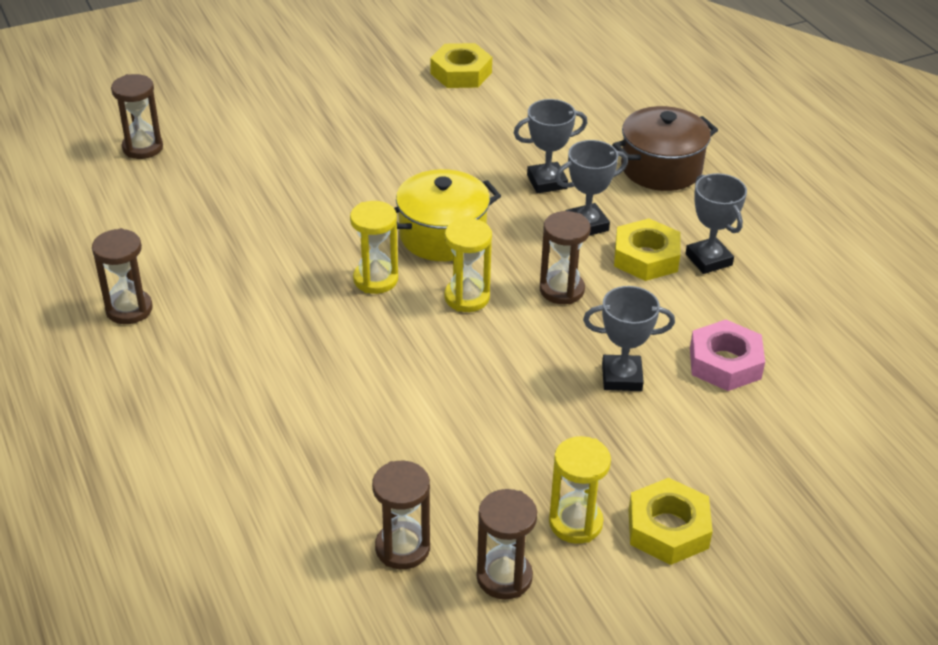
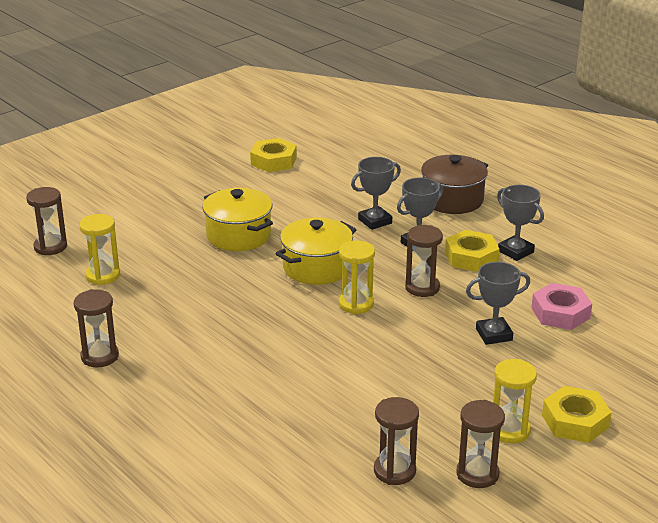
camera: 15 degrees left, 10 degrees down
(369, 172) = (238, 235): none -> yellow pot
(375, 279) = (281, 304): yellow hourglass -> yellow hourglass (103, 276)

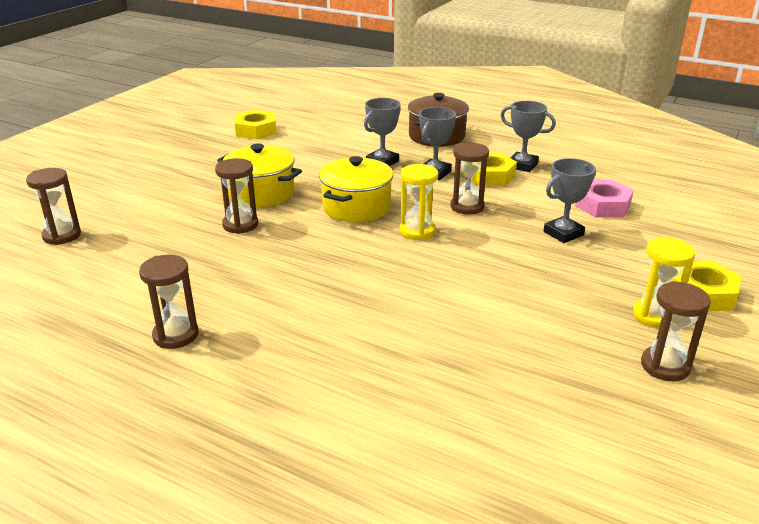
camera: 20 degrees left, 0 degrees up
(103, 276) = (136, 252): yellow hourglass -> none
(394, 471) = (583, 384): brown hourglass -> brown hourglass (240, 225)

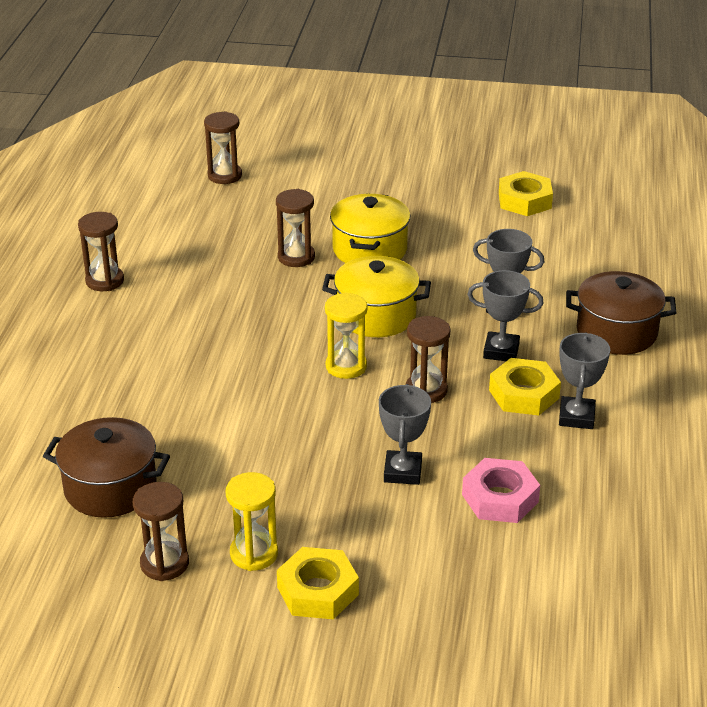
camera: 70 degrees right, 5 degrees up
(544, 383) = (110, 488): none -> brown pot
(563, 233) = (403, 472): grey trophy -> grey trophy turned 60 degrees clockwise

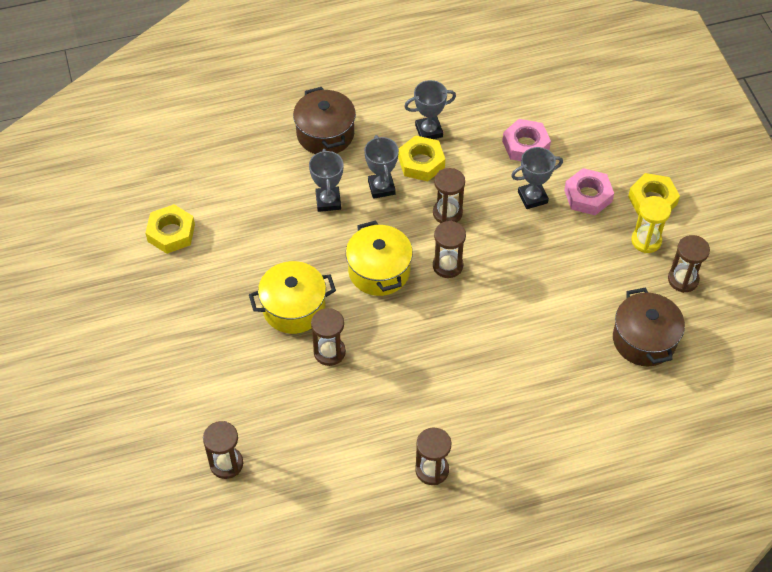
camera: 115 degrees left, 20 degrees up
(346, 366) = (447, 265): yellow hourglass -> brown hourglass
(370, 526) = (588, 196): none -> pink nut

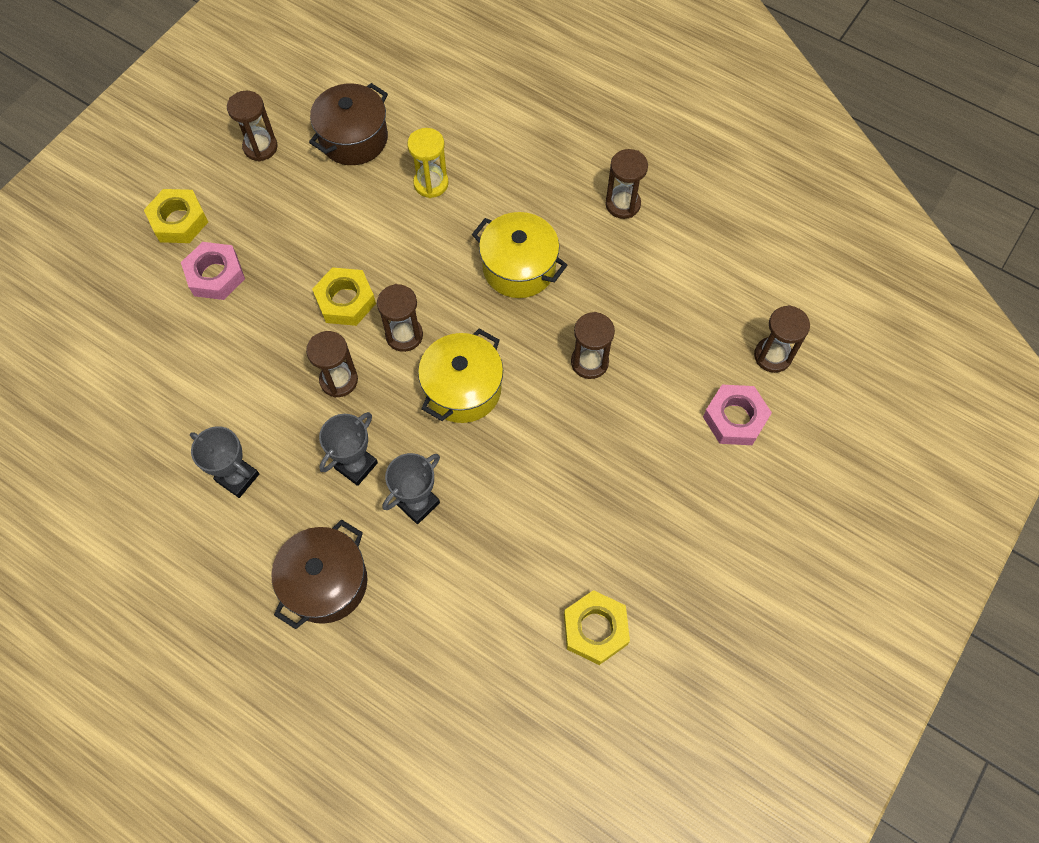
camera: 130 degrees left, 10 degrees up
(294, 308) = (572, 430): yellow pot -> yellow pot (519, 268)
(421, 162) = (290, 452): yellow nut -> yellow nut (345, 301)
(525, 145) = (187, 371): pink nut -> pink nut (735, 418)
(532, 197) = (256, 320): grey trophy -> none
(646, 241) = (236, 198): yellow hourglass -> yellow hourglass (431, 183)

